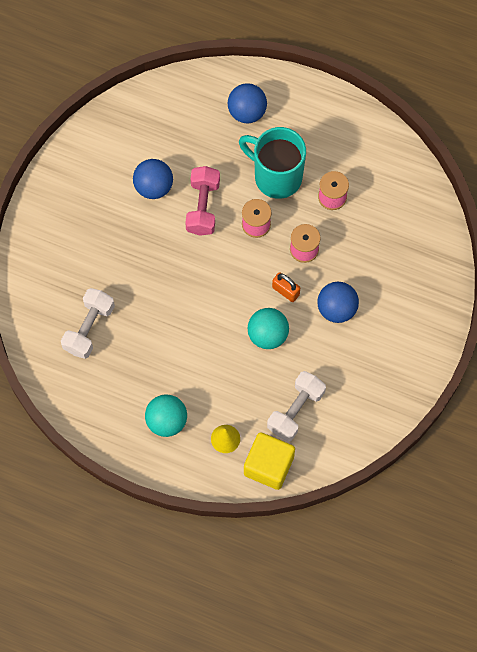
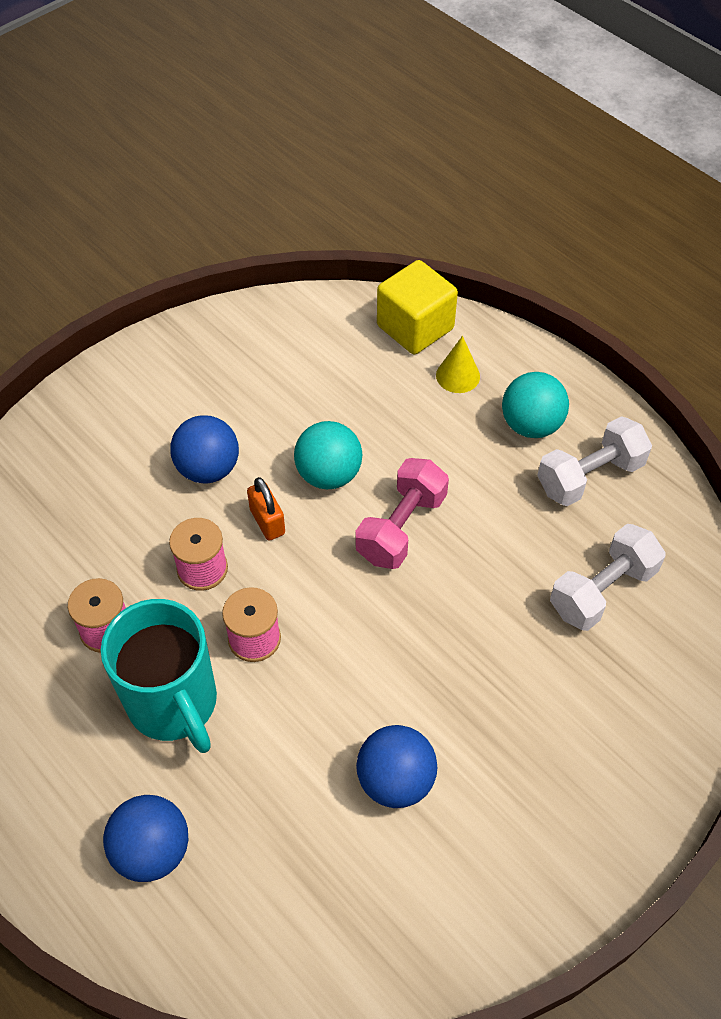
camera: 155 degrees left, 15 degrees down
(203, 207) = (327, 705): pink dumbbell -> pink dumbbell (401, 527)
(296, 410) = (343, 371): white dumbbell -> white dumbbell (589, 476)

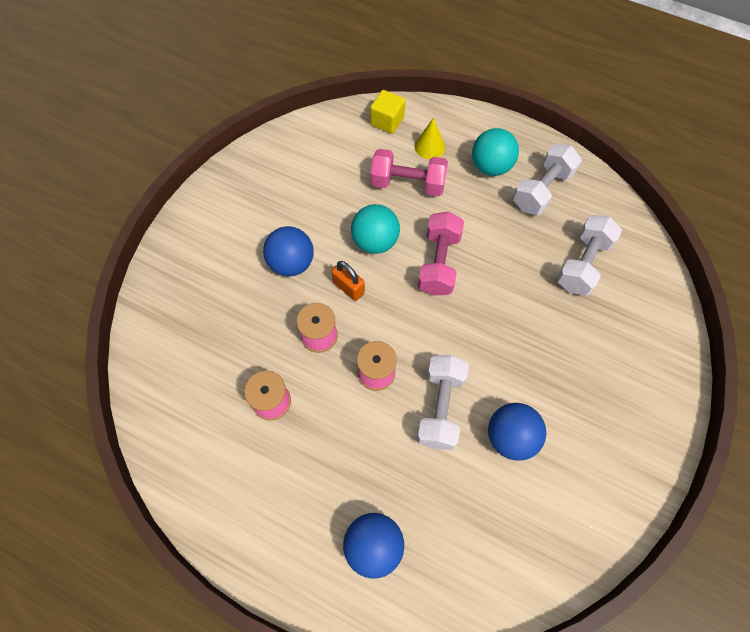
camera: 20 degrees left, 10 degrees up
(174, 704) = (342, 438): turquoise mug -> none
(318, 710) = (440, 407): none -> white dumbbell
(406, 414) = (408, 183): none -> pink dumbbell
(415, 327) = (387, 121): yellow cube -> yellow cube, size x0.65

